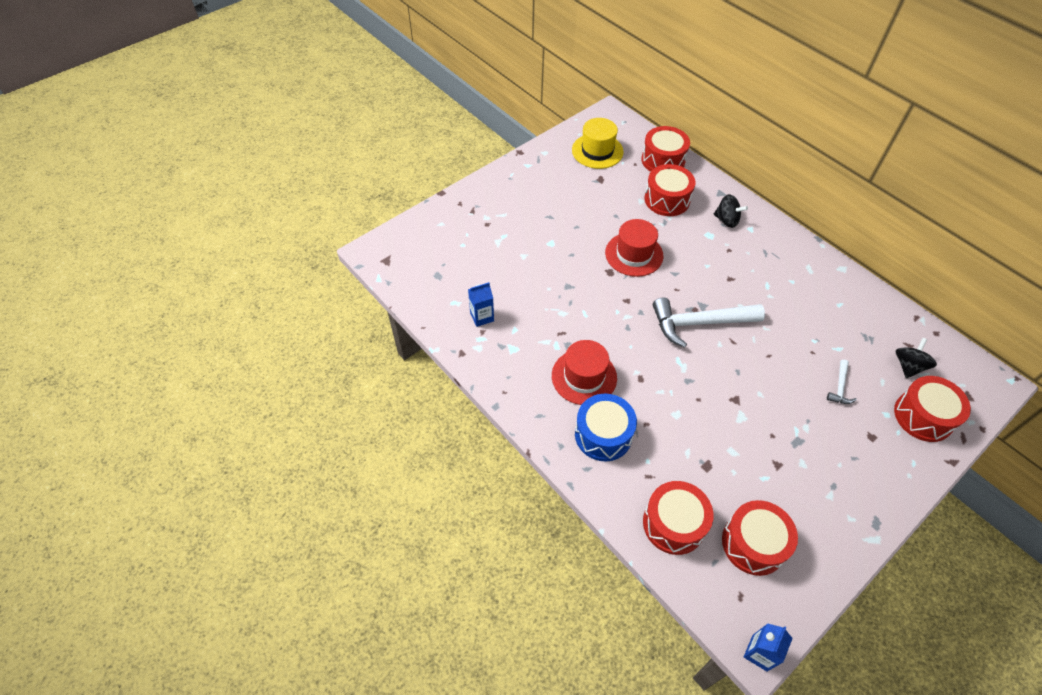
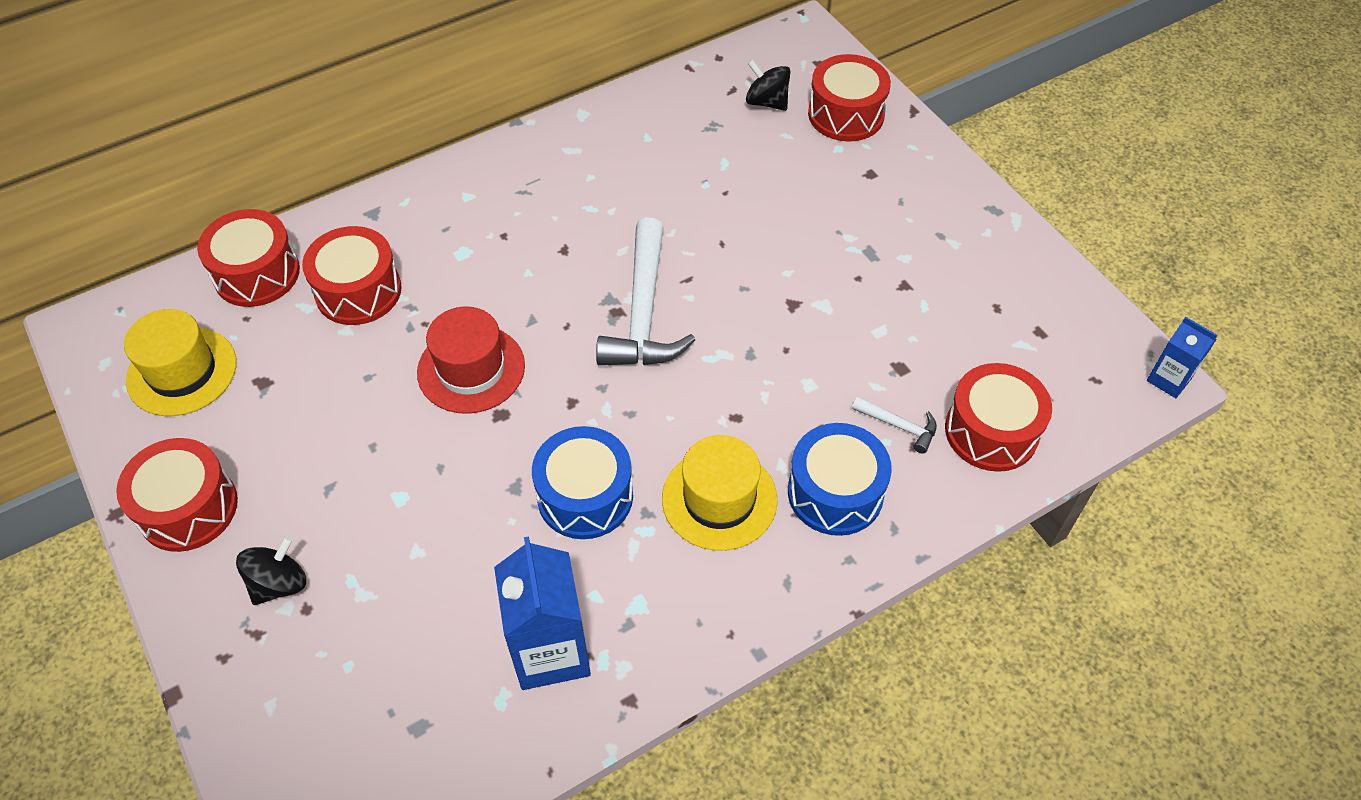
camera: 80 degrees left, 0 degrees up
(482, 317) = (551, 651): blue carton -> blue carton, size x1.81
(570, 316) = (585, 496): none -> blue drum
(584, 377) = (719, 499): red hat -> yellow hat
(726, 220) = (438, 221): black spinning top -> black spinning top (279, 583)
(753, 543) = (1022, 345): red drum -> red drum (188, 508)
(840, 387) = (789, 181): white hammer -> white hammer (899, 426)

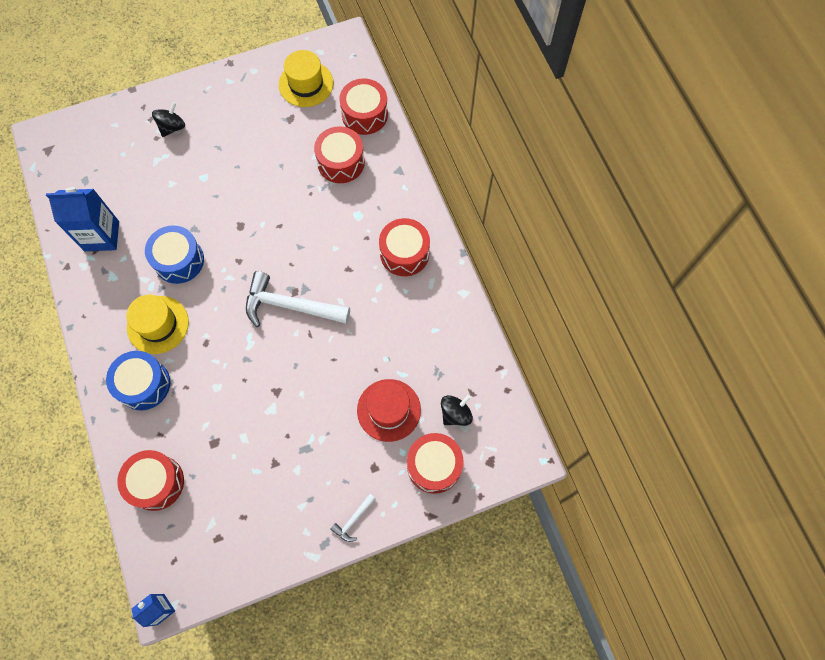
camera: 100 degrees right, 15 degrees up
(188, 508) = (224, 90): red drum -> red drum (404, 253)
(279, 583) = (172, 127): black spinning top -> black spinning top turned 105 degrees counterclockwise
(471, 369) = (273, 214): red hat -> red hat (388, 410)
(899, 426) = (175, 430): white hammer -> white hammer (353, 520)

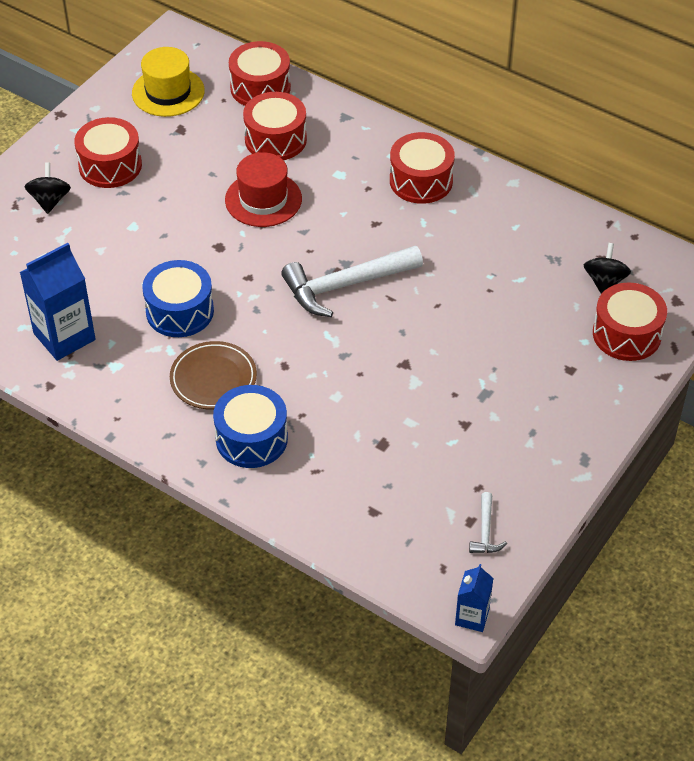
camera: 35 degrees left, 20 degrees down
(156, 482) = (354, 514): red drum -> red drum (110, 165)
(158, 324) = (213, 379): yellow hat -> brown plate
(353, 520) = (593, 423): white hammer -> white hammer (485, 531)
(388, 410) = (536, 315): red hat -> red hat (263, 199)

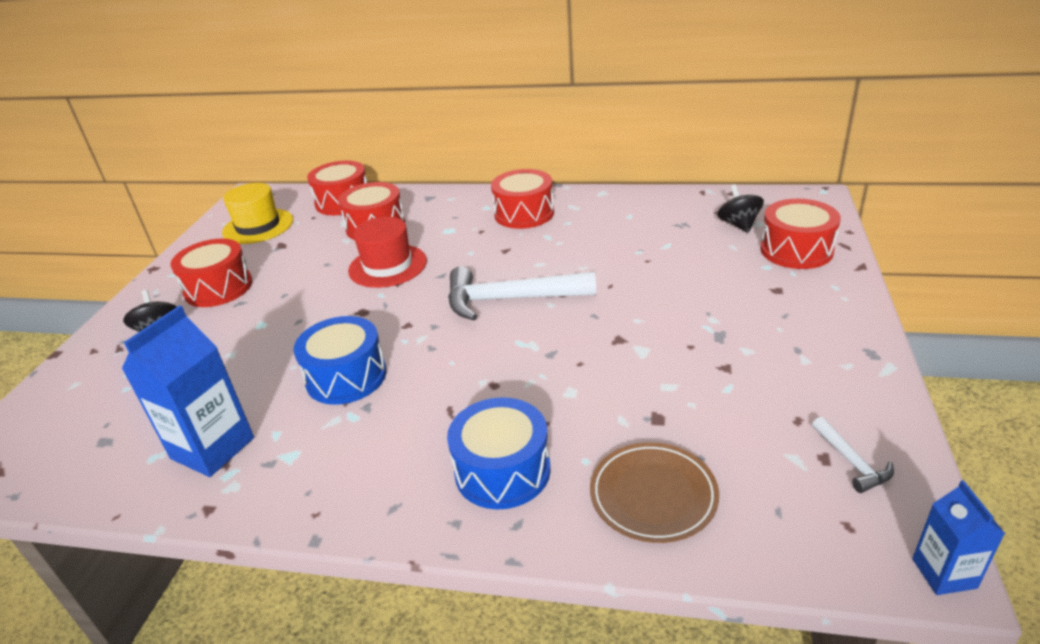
camera: 20 degrees left, 15 degrees down
(213, 379) = (419, 426): brown plate -> brown plate (653, 495)
(345, 285) = (510, 299): white hammer -> white hammer turned 45 degrees clockwise

